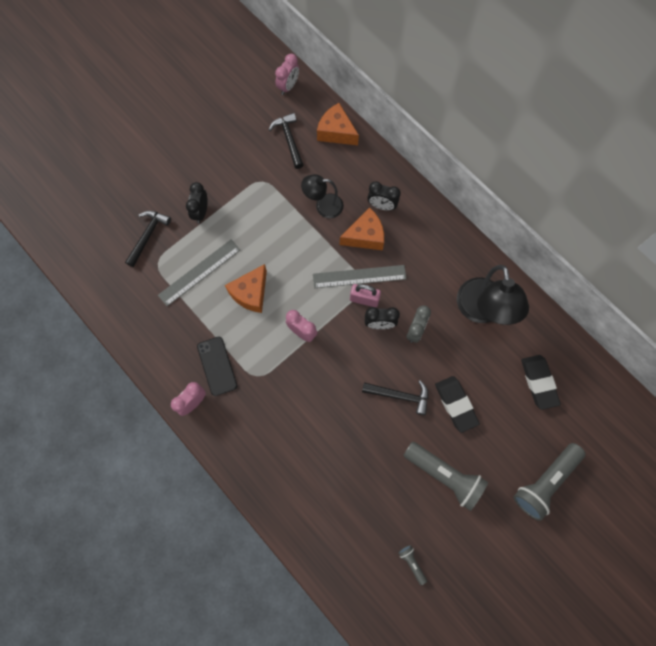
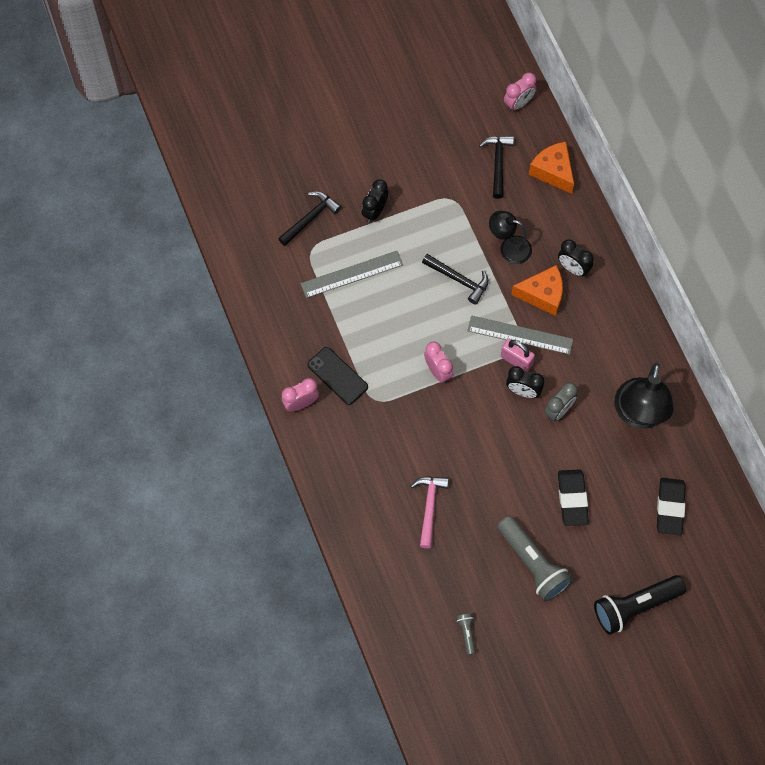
camera: 20 degrees right, 5 degrees down
(217, 366) = (337, 376): black phone -> black phone turned 45 degrees counterclockwise
(250, 293) = (398, 314): orange cheese -> none
(337, 457) = (429, 507): none -> pink hammer
(400, 395) = (516, 470): black hammer -> black hammer (459, 280)
(545, 482) = (635, 606): grey flashlight -> black flashlight

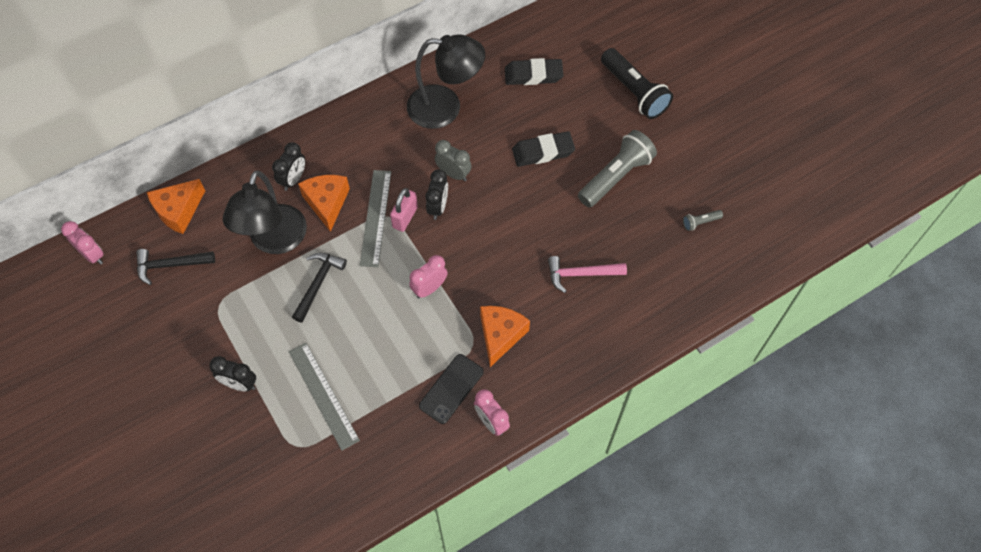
camera: 100 degrees left, 5 degrees down
(310, 218) = (254, 455): black hammer -> none
(380, 425) = (500, 335): none -> orange cheese
(509, 247) = (274, 241): black lamp -> black lamp, size x1.68

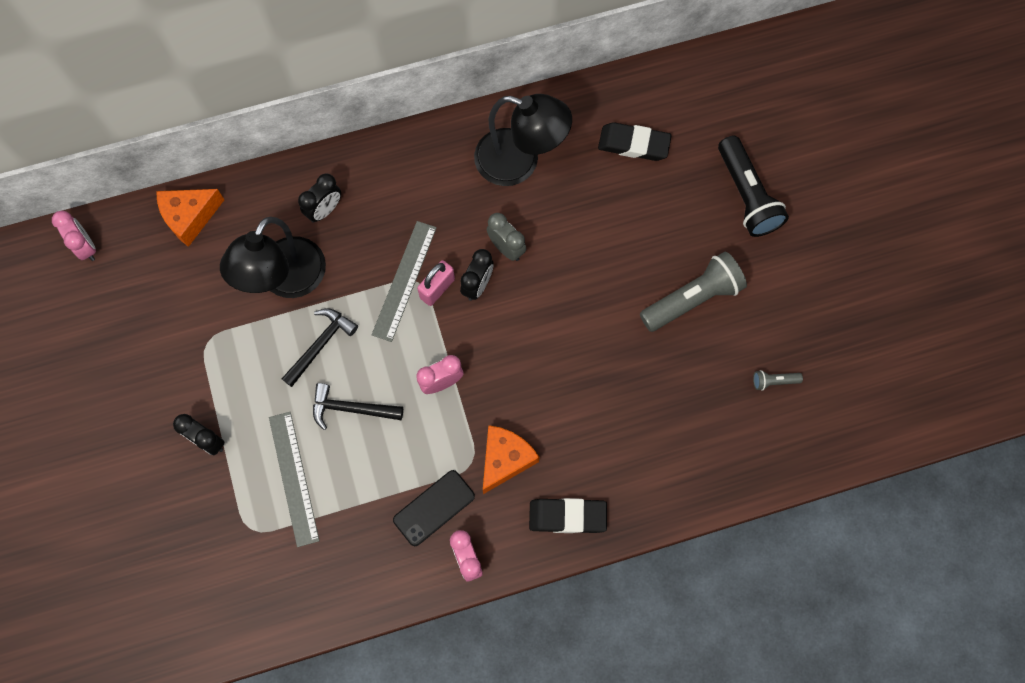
camera: 15 degrees right, 10 degrees up
(170, 265) = (166, 281): black hammer -> black hammer (351, 408)
(327, 203) = (355, 249): orange cheese -> none
(543, 152) = (617, 246): black eraser -> black eraser (567, 516)
(581, 274) = (617, 409): pink hammer -> none

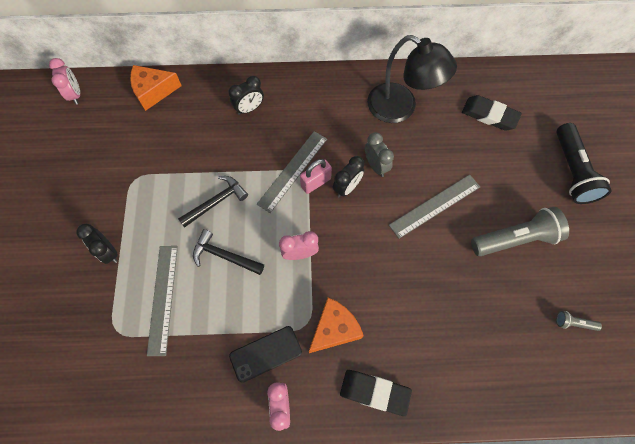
camera: 15 degrees right, 5 degrees down
(285, 280) = (206, 150): black lamp -> none
(589, 281) = (435, 206): none -> grey ruler

